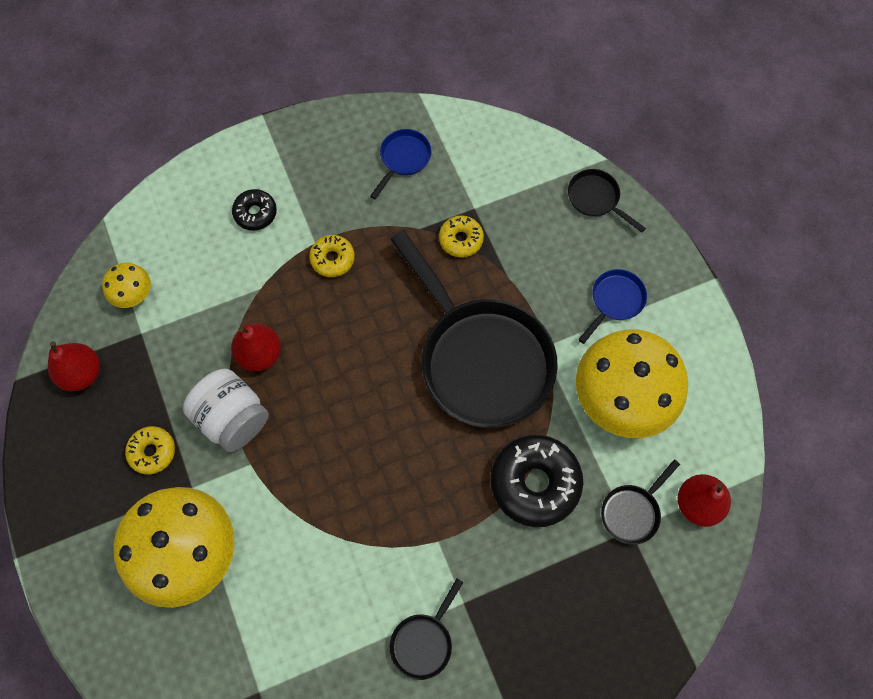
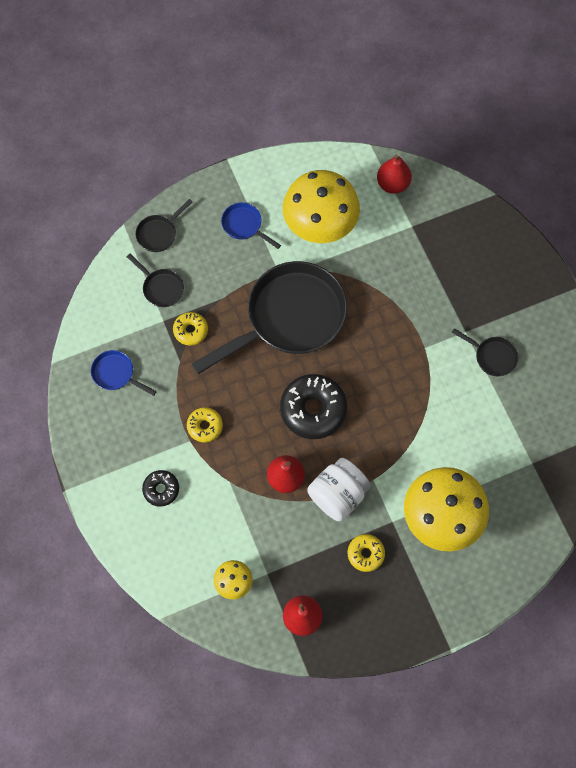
camera: 90 degrees left, 0 degrees up
(535, 483) = (381, 284): black donut -> black donut (313, 409)
(632, 511) = (399, 224): black pan -> black pan (161, 288)

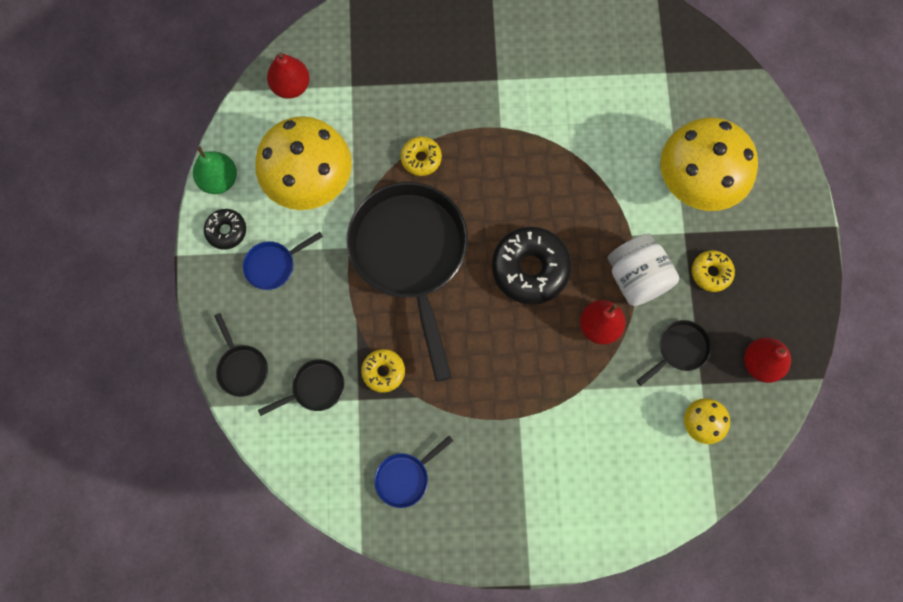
camera: 70 degrees left, 5 degrees up
(161, 489) = (567, 469): black donut -> black donut (226, 231)
(205, 426) = (508, 394): yellow donut -> yellow donut (421, 158)
(296, 164) = (219, 180): none -> green pear
(492, 356) = (536, 64): black pan -> black pan (679, 350)

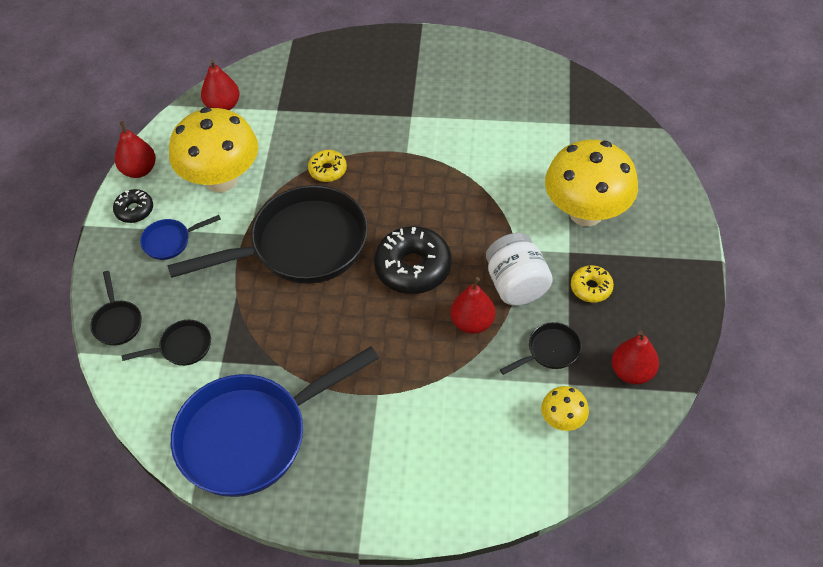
camera: 10 degrees right, 20 degrees down
(219, 180) = (139, 170): green pear -> red pear
(383, 372) = (252, 340): yellow donut -> none
(405, 477) = (252, 436): blue pan -> blue pan, size x2.39
(411, 256) = (300, 246): black pan -> black pan turned 75 degrees clockwise

